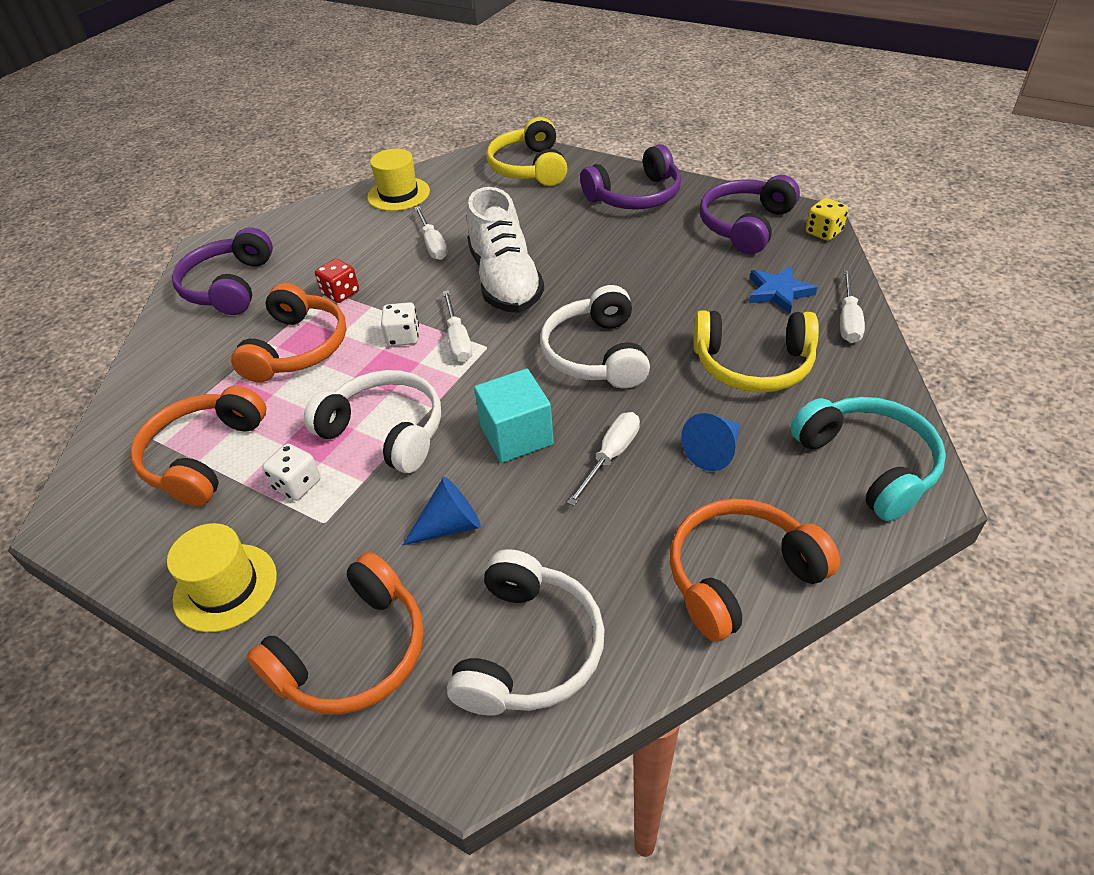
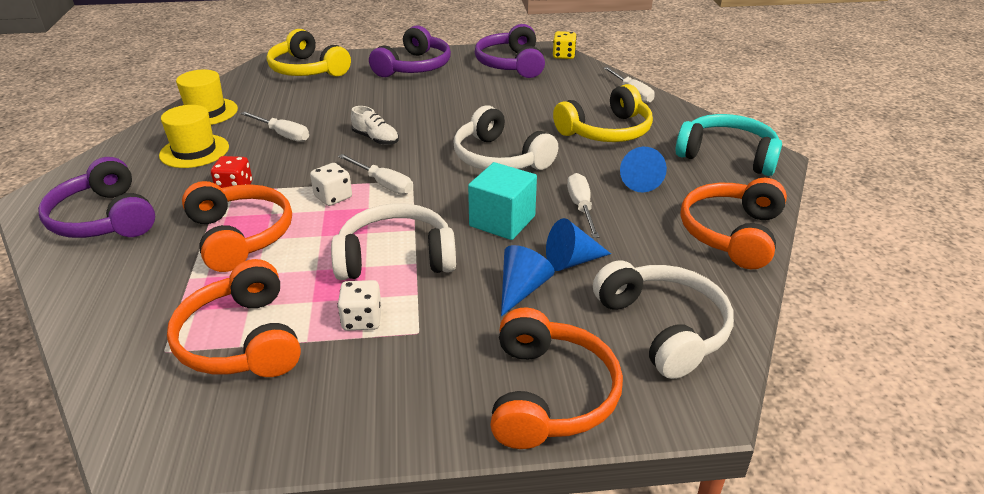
camera: 40 degrees left, 10 degrees down
(225, 587) = (385, 412): yellow hat -> yellow hat (194, 151)
(505, 281) = (376, 139): white shoe -> white shoe, size x0.46
(529, 518) = (572, 261): none -> blue cone
(778, 292) = (575, 92): blue star -> none

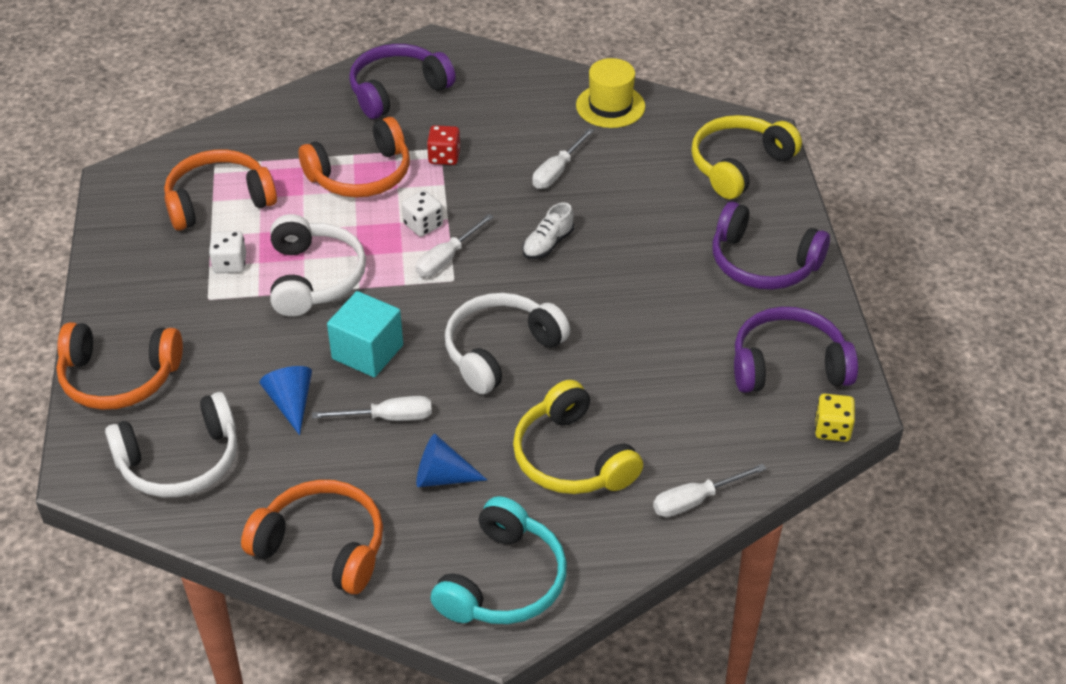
camera: 90 degrees right, 10 degrees up
(194, 151) = (520, 116): yellow hat -> none
(521, 289) = (252, 364): blue cone -> none

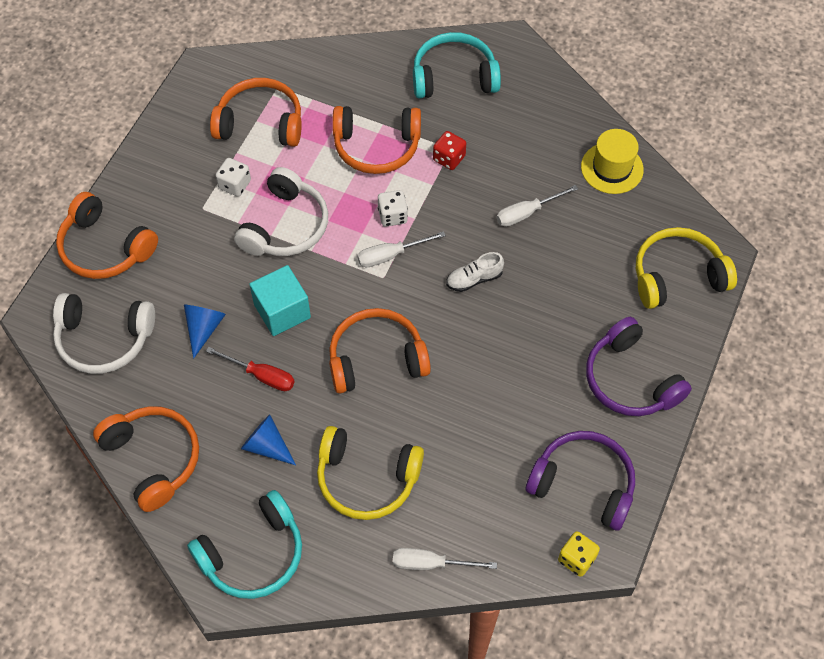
camera: 30 degrees right, 15 degrees up
(388, 418) = (261, 376): white screwdriver -> red screwdriver
(397, 90) = (454, 77): purple headphones -> turquoise headphones
(500, 351) = (376, 358): white headphones -> orange headphones
(572, 458) = (366, 479): yellow headphones -> yellow headphones turned 75 degrees counterclockwise

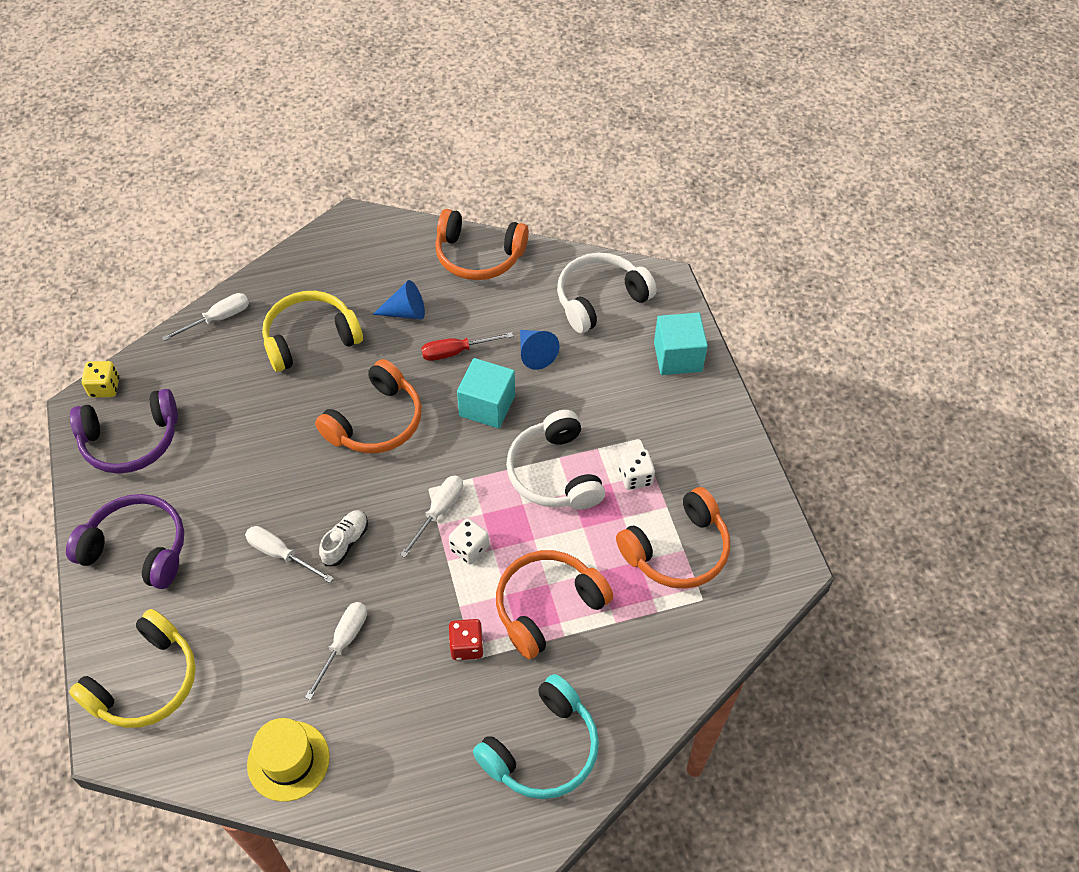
camera: 140 degrees right, 5 degrees down
(105, 248) = (678, 357): orange headphones -> turquoise cube
(253, 554) = (352, 249): turquoise headphones -> none
(526, 302) = (280, 554): none -> white screwdriver

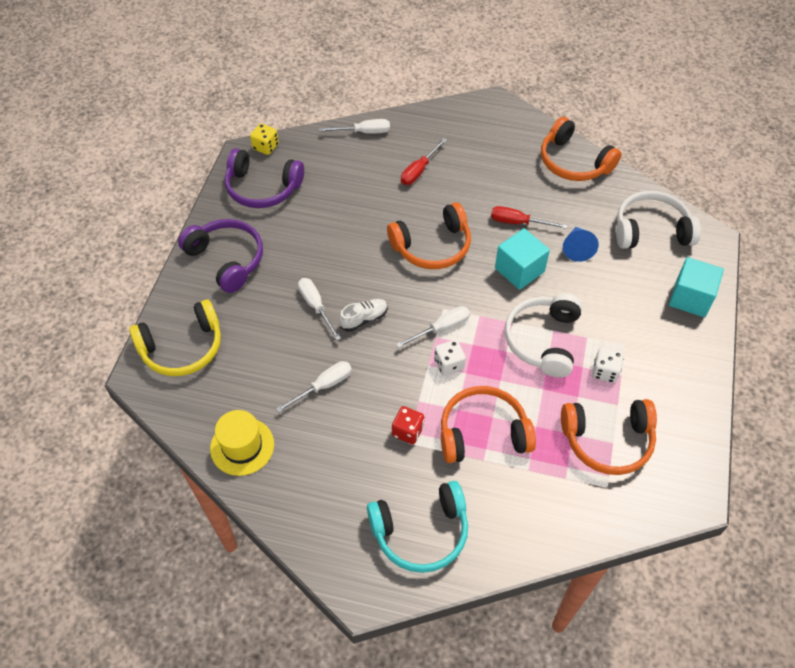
camera: 30 degrees right, 0 degrees up
(310, 338) = (419, 170): yellow headphones -> red screwdriver
(405, 312) = (497, 180): blue cone -> none

